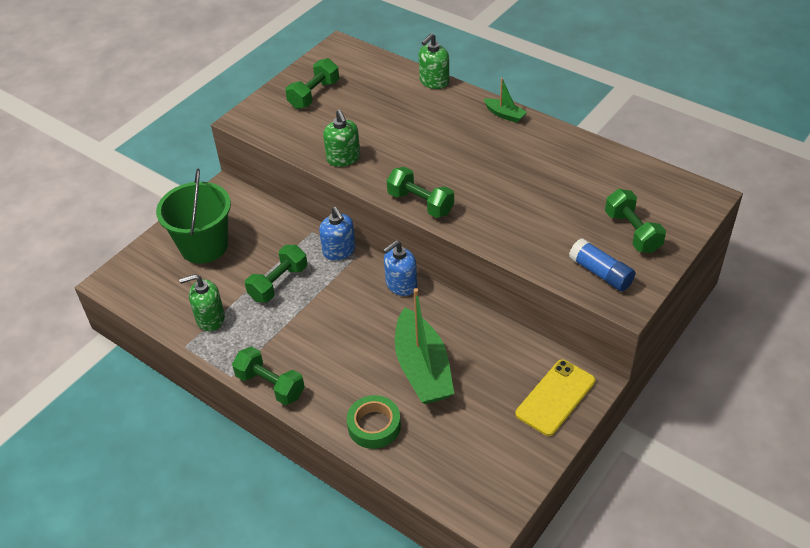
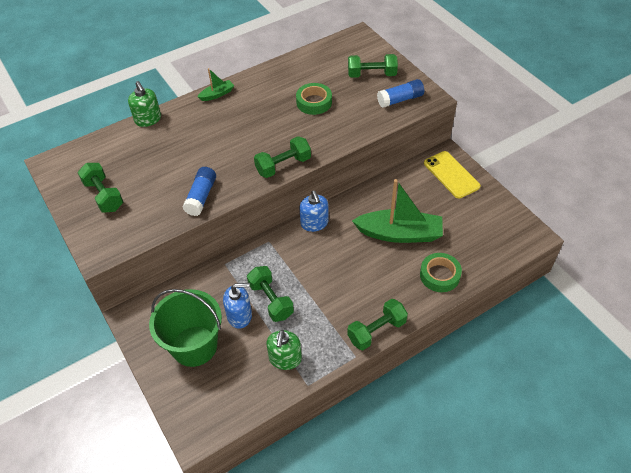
camera: 70 degrees left, 5 degrees up
(339, 251) = (257, 251): blue soap dispenser -> blue soap dispenser (240, 315)
(343, 158) = (201, 197): green soap dispenser -> blue glue stick
(542, 195) = (314, 102): none -> green tape

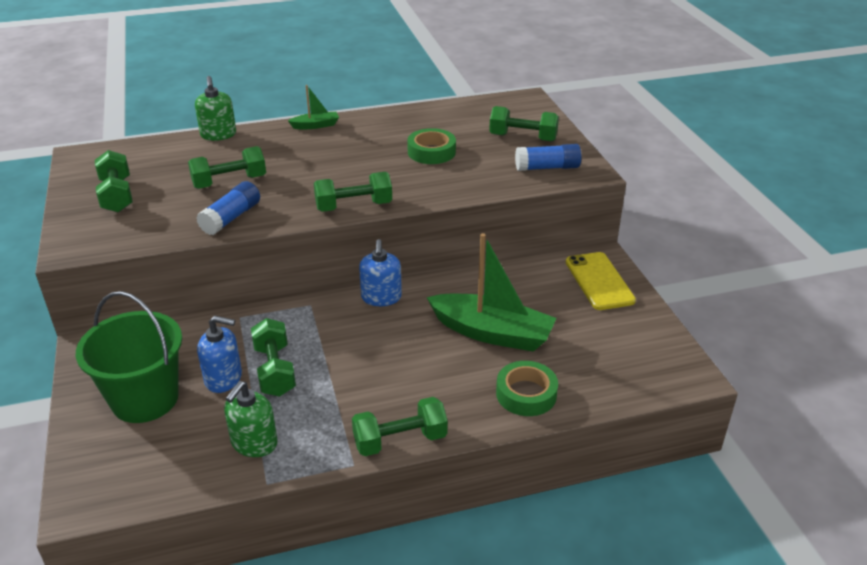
camera: 15 degrees right, 15 degrees down
(182, 163) = (229, 182): none -> green dumbbell

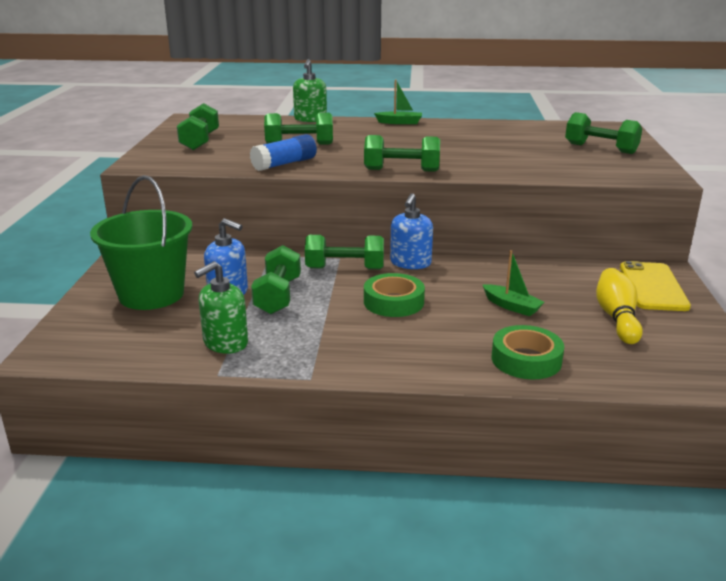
camera: 20 degrees right, 10 degrees down
(400, 440) = (369, 369): green dumbbell -> green dumbbell (345, 269)
(431, 152) = (500, 147): green tape -> green tape (393, 302)
(492, 333) = (511, 306): green boat -> green boat, size x0.47
(547, 168) = (616, 169): blue glue stick -> none
(582, 326) = (616, 317): none -> yellow bowling pin

